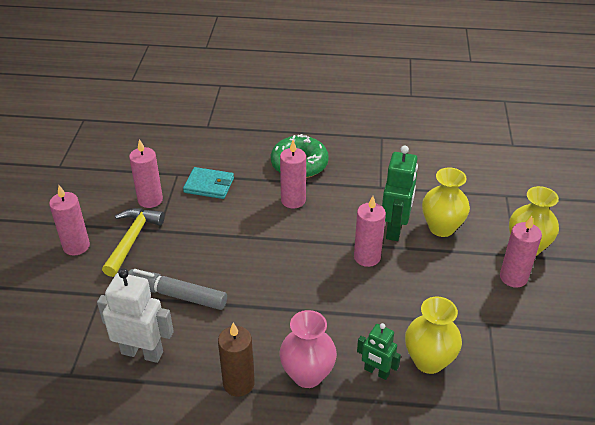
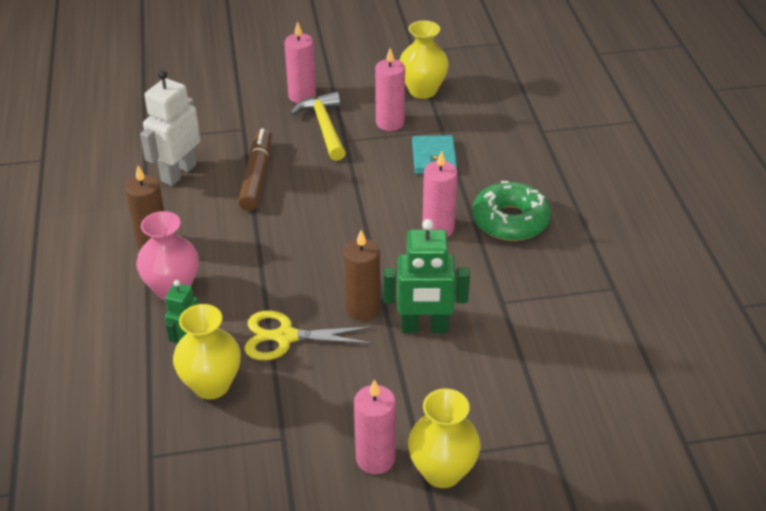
camera: 75 degrees right, 0 degrees up
(132, 240) = (324, 127): yellow hammer -> yellow hammer turned 105 degrees counterclockwise
(142, 352) = (178, 173): white robot -> white robot turned 150 degrees counterclockwise
(177, 295) = (257, 176): grey marker -> brown marker
(367, 257) = (362, 309): pink candle -> brown candle
(386, 306) = (285, 337): none -> yellow scissors
(441, 228) = (445, 374): yellow vase -> yellow vase (422, 90)

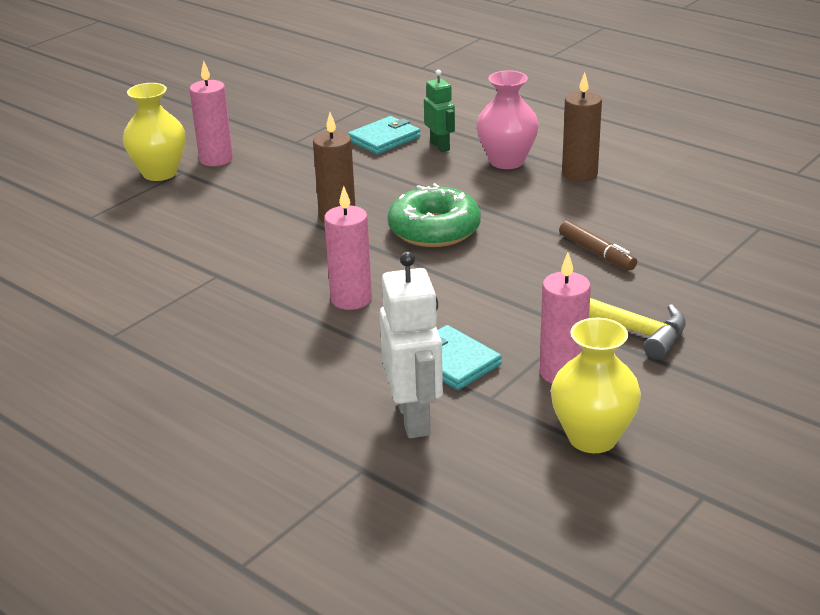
camera: 140 degrees right, 10 degrees down
(178, 173) = (668, 220): white robot -> white robot (414, 418)
(211, 385) = (384, 139): yellow vase -> turquoise wallet
(257, 176) = (596, 253): brown marker -> brown marker, size x0.67
(285, 337) = (373, 178): yellow scissors -> none
(302, 96) = (713, 347): pink candle -> none
(424, 327) = (268, 229): green robot -> none
(510, 221) = (283, 342): green donut -> green donut (434, 229)

